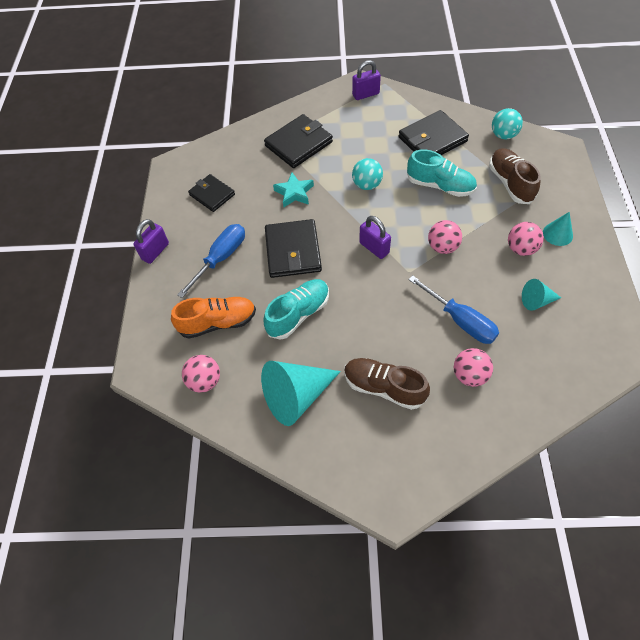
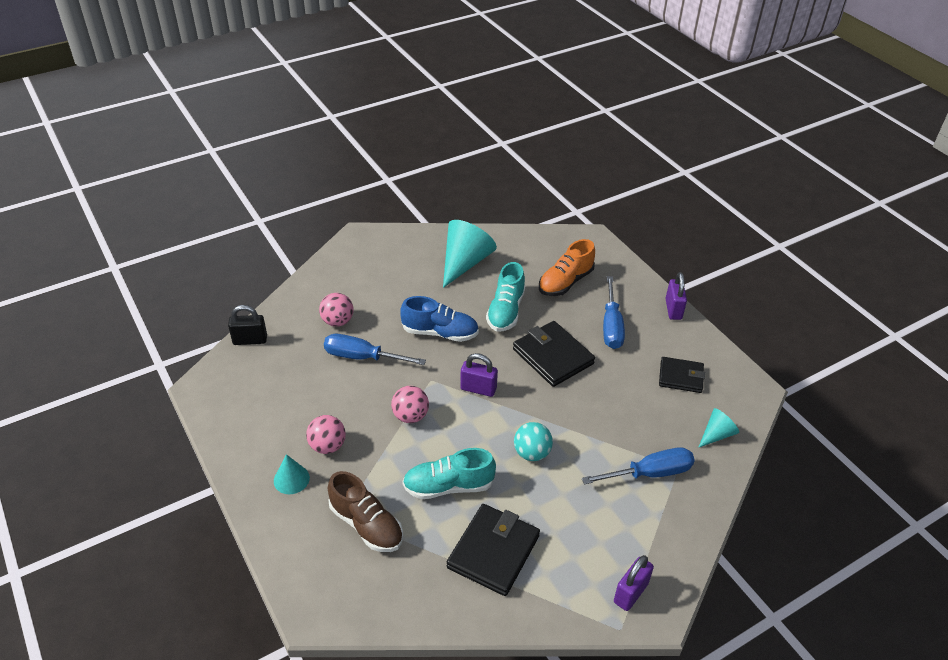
camera: 145 degrees right, 15 degrees down
(205, 381) = (539, 247): pink ball -> none
(294, 193) = (601, 412): turquoise star -> none
(298, 144) = (649, 473): black wallet -> blue screwdriver
(374, 316) = (440, 333): none -> blue shoe
(384, 387) = (402, 290): brown shoe -> none
(503, 135) = (402, 601): turquoise ball -> none
(536, 301) = (296, 400): turquoise cone -> turquoise cone (716, 434)
(569, 390) = (250, 340): none -> black padlock

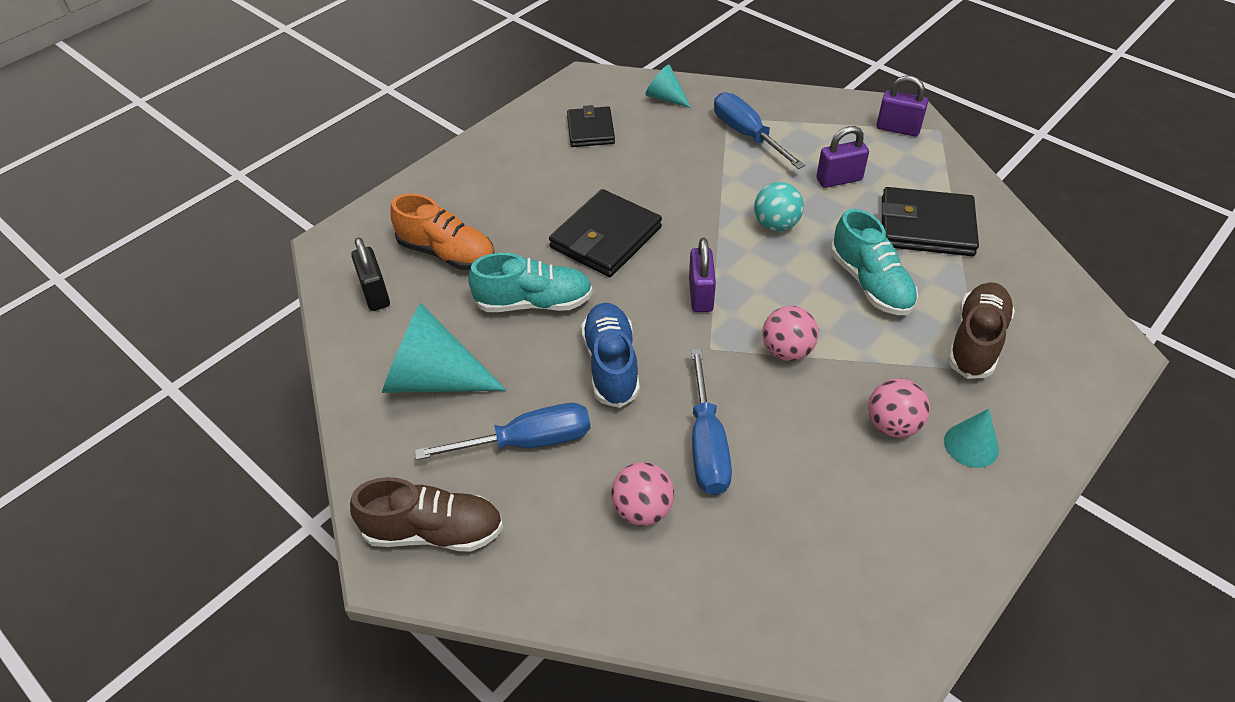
camera: 105 degrees left, 5 degrees up
(250, 340) = (748, 632): black padlock -> black padlock (375, 294)
(369, 250) = (434, 531): none -> brown shoe
(611, 326) = (524, 195): blue screwdriver -> blue screwdriver (527, 442)
(673, 309) = (471, 148): purple padlock -> purple padlock (839, 179)

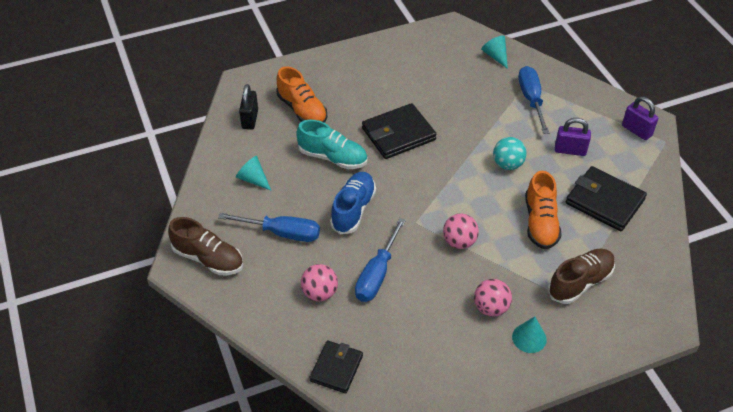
camera: 25 degrees right, 0 degrees up
(433, 379) = (253, 179): turquoise cone -> turquoise cone, size x0.52
(590, 130) = (433, 62): black wallet -> black wallet (336, 368)
(700, 295) = (431, 190): purple padlock -> none
(870, 283) = (540, 222): turquoise shoe -> orange shoe

